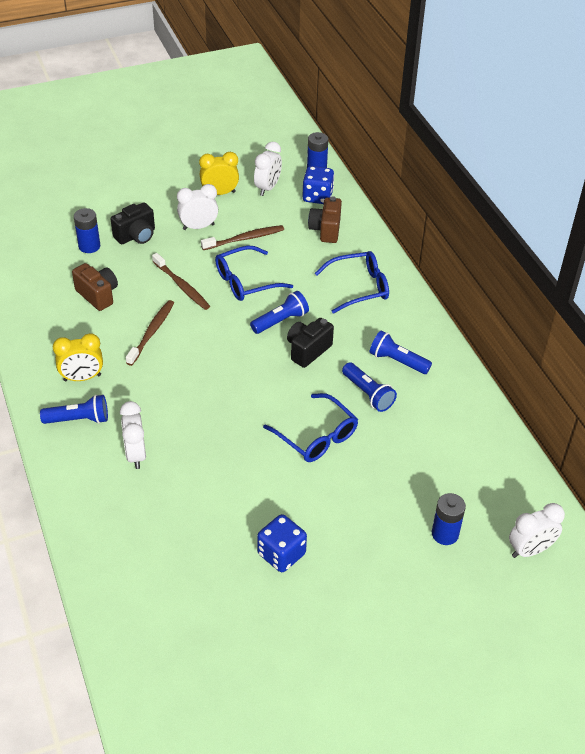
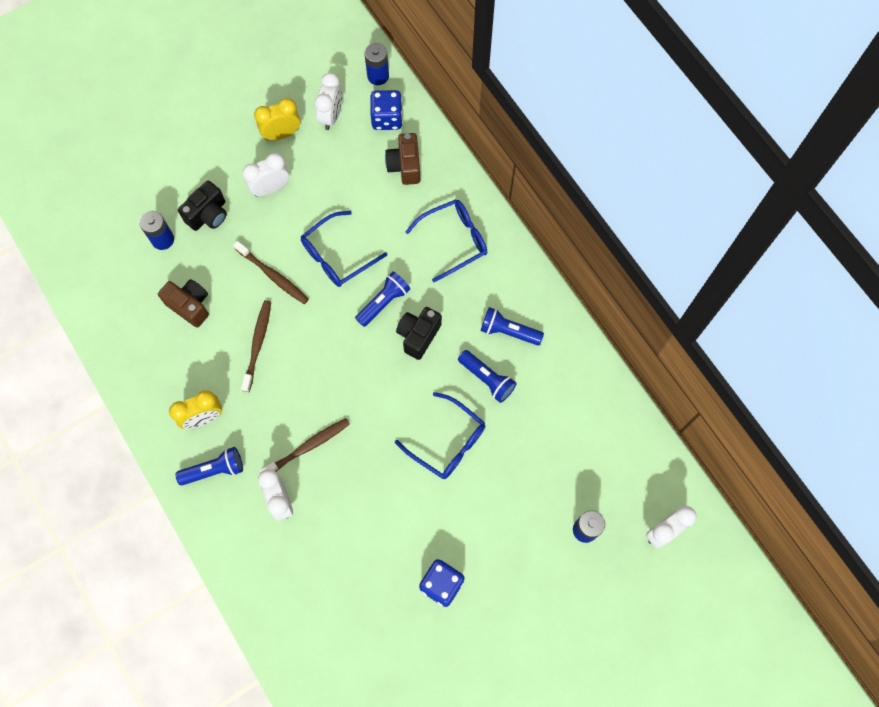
camera: 10 degrees left, 25 degrees up
(245, 238) = (323, 195): brown toothbrush -> brown toothbrush (308, 446)

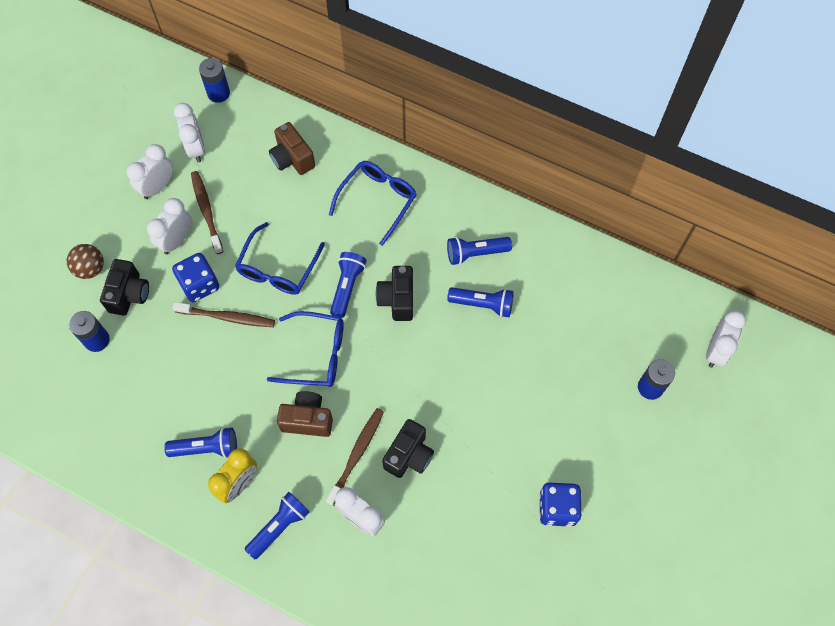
camera: 30 degrees left, 5 degrees down
(190, 306) = (162, 387): brown camera -> brown camera (307, 419)
(191, 177) = (90, 268): none -> brown ball
(196, 375) = (206, 448): none -> blue flashlight
(258, 343) = (250, 386): brown toothbrush -> brown toothbrush (206, 210)
(282, 134) = (158, 187): yellow clock -> white clock
(349, 471) = (409, 455): none -> black camera
(387, 118) = (250, 126): blue dice -> blue dice (199, 285)
(448, 442) = (483, 379): blue glasses -> blue glasses (316, 355)

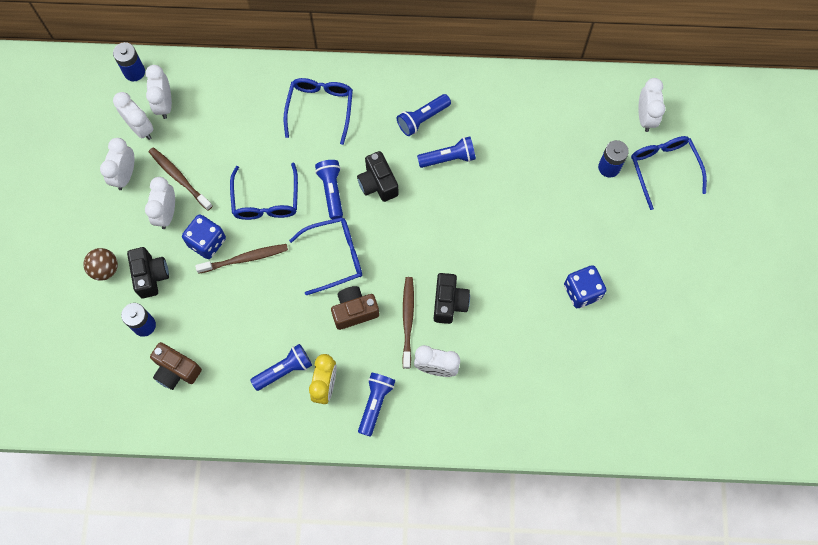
camera: 25 degrees left, 5 degrees up
(230, 135) = (164, 104): none -> white clock
(292, 159) = (229, 103): brown camera -> brown camera (176, 370)
(711, 414) = (663, 168): none -> blue glasses

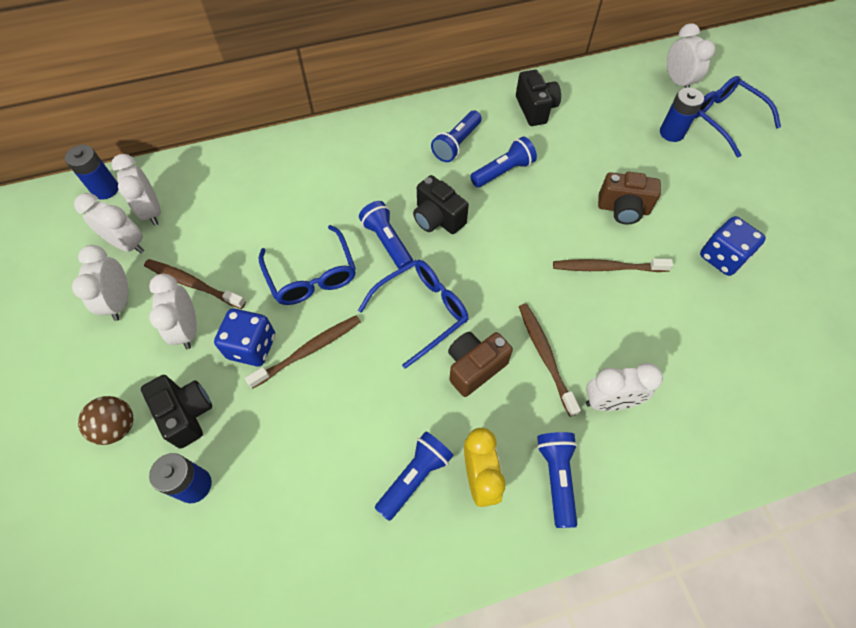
camera: 20 degrees left, 10 degrees down
(176, 370) = (260, 534): brown camera -> brown camera (623, 209)
(320, 108) = (339, 165): blue glasses -> none
(449, 303) = (583, 318): black camera -> black camera (535, 109)
(487, 269) = (606, 268): none -> brown toothbrush

